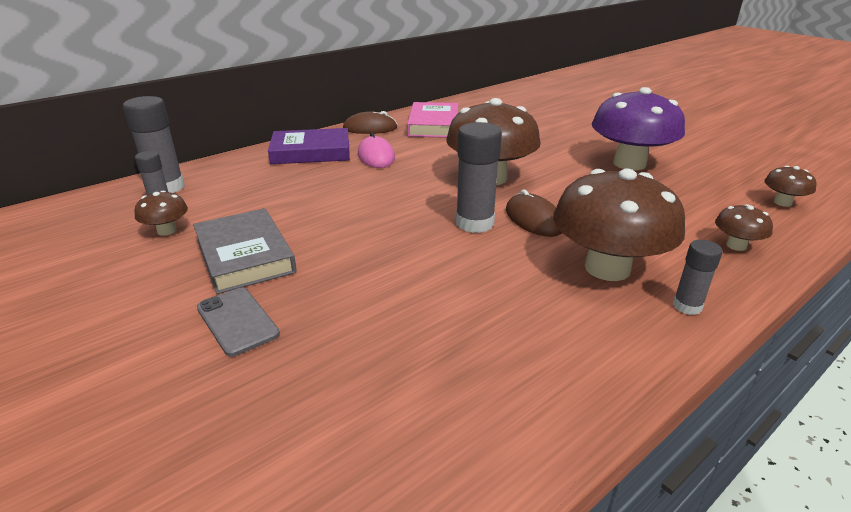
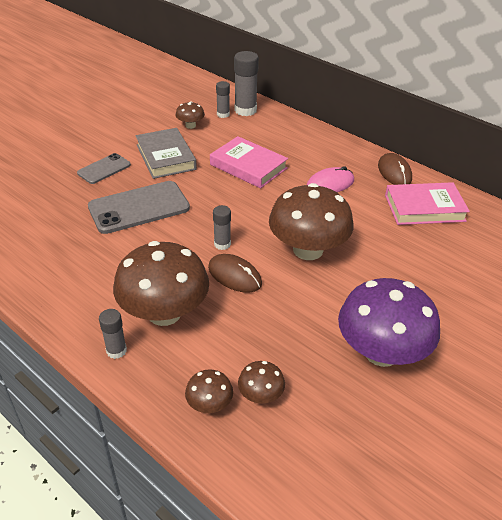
camera: 80 degrees right, 10 degrees up
(244, 256) = (165, 157): grey book -> grey book turned 75 degrees counterclockwise
(311, 152) = (325, 152): purple book -> none
(313, 196) = (248, 166): none -> pink book
(374, 284) = (139, 207): none -> grey phone
(474, 223) = (222, 244): grey glue stick -> grey glue stick, size x0.57
(533, 219) = (234, 275): brown mouse -> brown mouse turned 75 degrees clockwise
(782, 202) = (316, 476): brown mushroom -> brown mushroom (260, 395)

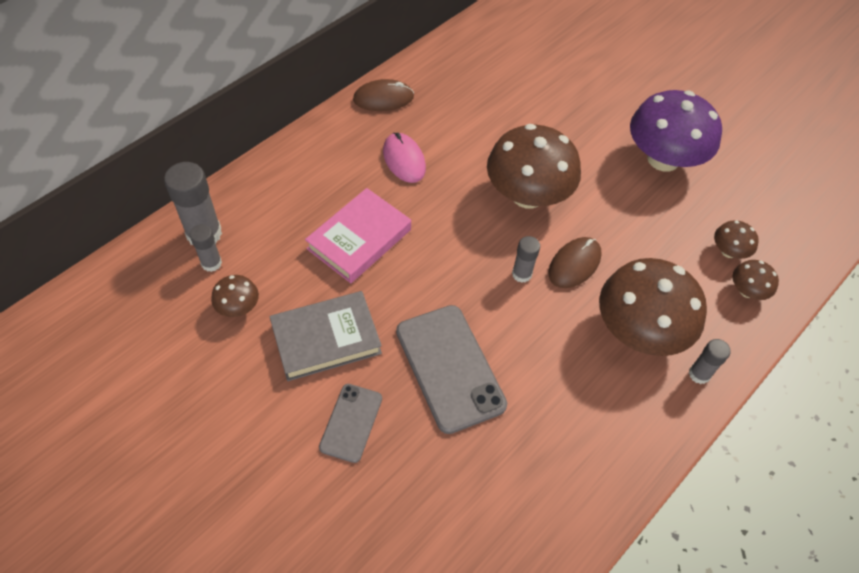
camera: 90 degrees left, 15 degrees up
(104, 169) = (351, 422): grey phone -> grey phone turned 60 degrees clockwise
(424, 208) = (453, 87): pink book -> none

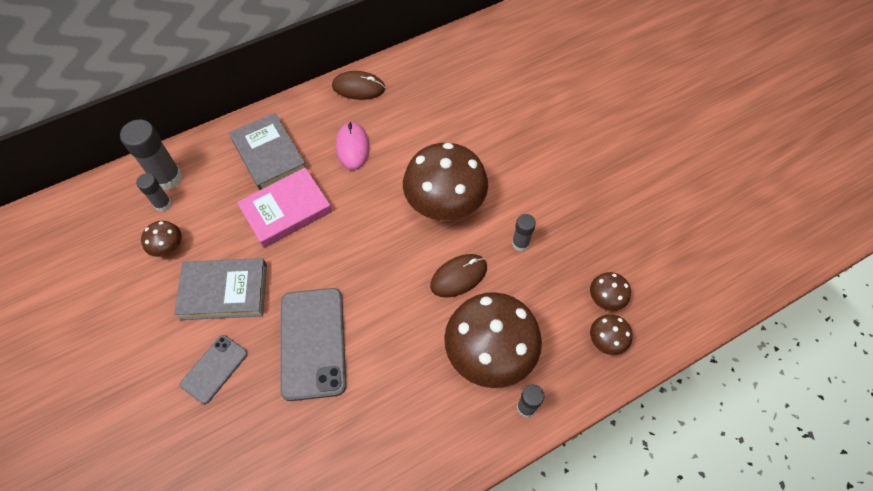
camera: 20 degrees right, 5 degrees up
(314, 186) = (269, 155): none -> grey book
(521, 274) = (408, 274): grey glue stick -> grey glue stick (520, 243)
(663, 159) = (583, 195): purple mushroom -> none

